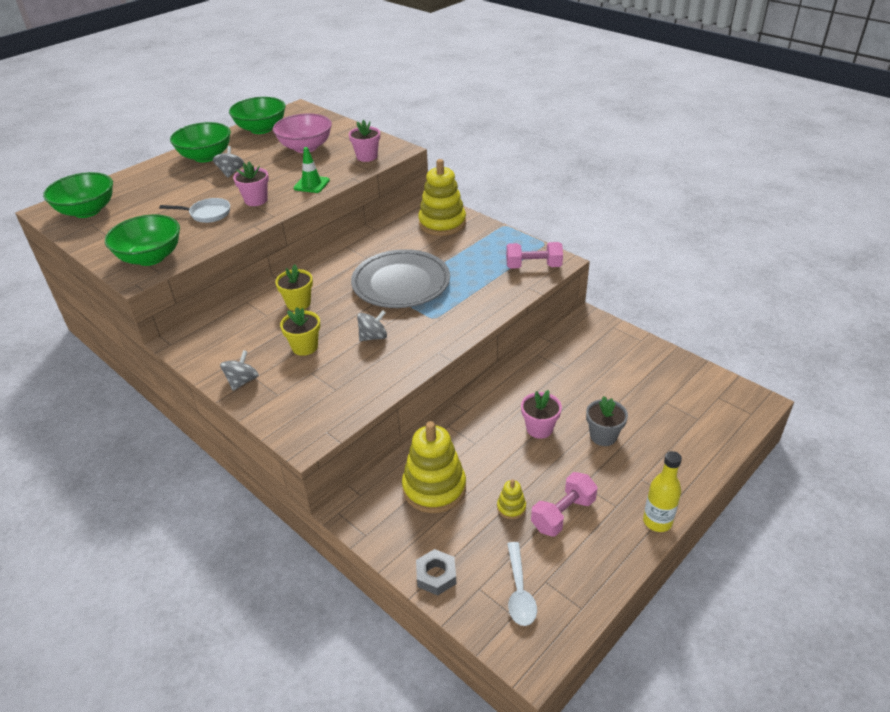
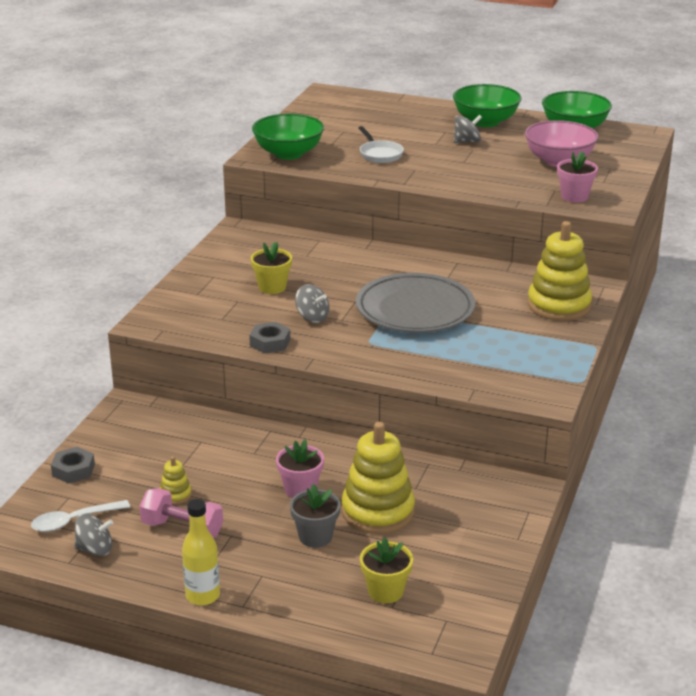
camera: 65 degrees right, 10 degrees down
(87, 211) = (338, 106): green bowl -> none
(242, 381) = (205, 272): grey spinning top -> grey spinning top (95, 549)
(256, 200) = (425, 168): pink flower pot -> none
(298, 303) = (336, 265): yellow flower pot -> yellow flower pot (385, 591)
(311, 184) = (483, 184): green traffic cone -> none
(397, 370) = (270, 342): none -> grey nut
(434, 488) = (178, 443): yellow stacking toy -> yellow stacking toy (378, 512)
(533, 266) = (521, 383): pink dumbbell -> none

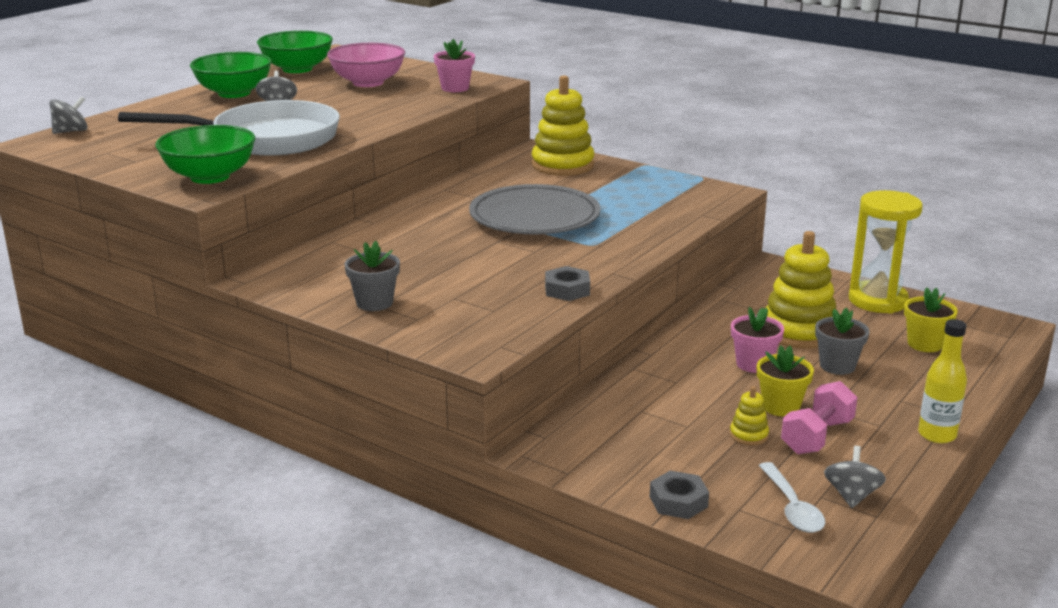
camera: 75 degrees left, 5 degrees down
(217, 274) = (374, 303): none -> grey flower pot
(272, 287) = (433, 276): yellow flower pot -> yellow flower pot (781, 407)
(312, 317) = (521, 264): grey spinning top -> grey spinning top (71, 131)
(379, 154) = (266, 139): white pan -> white pan, size x2.27
(476, 560) = (877, 301): none -> yellow hourglass

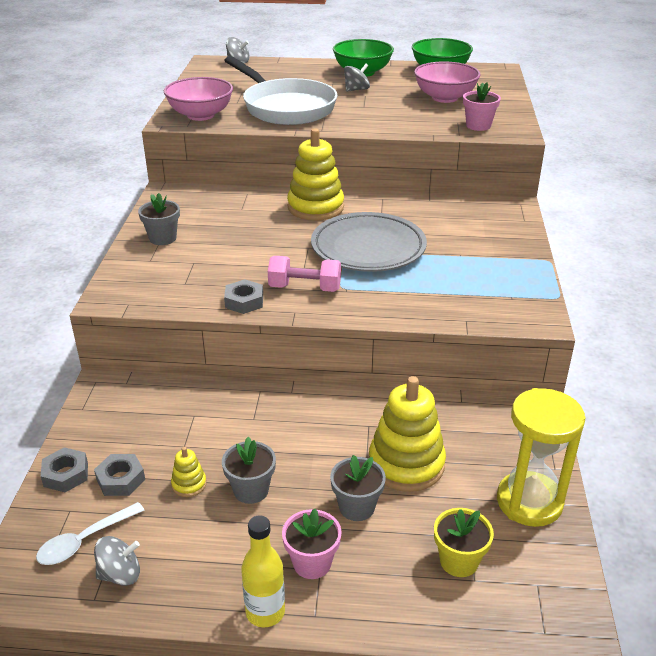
camera: 60 degrees right, 10 degrees up
(210, 177) = (200, 115): green bowl -> pink bowl
(562, 165) = (494, 226): yellow stacking toy -> yellow stacking toy (315, 207)
(712, 471) = (120, 479): none -> grey nut
(753, 364) = (318, 453): pink flower pot -> pink flower pot (312, 563)
(781, 407) = (251, 490): yellow flower pot -> grey flower pot
(817, 436) = (211, 527): pink dumbbell -> pink dumbbell (305, 288)

